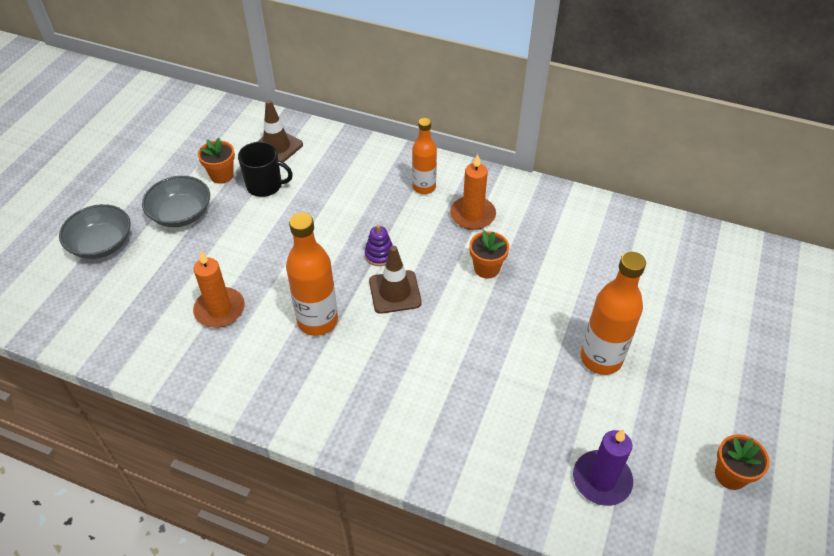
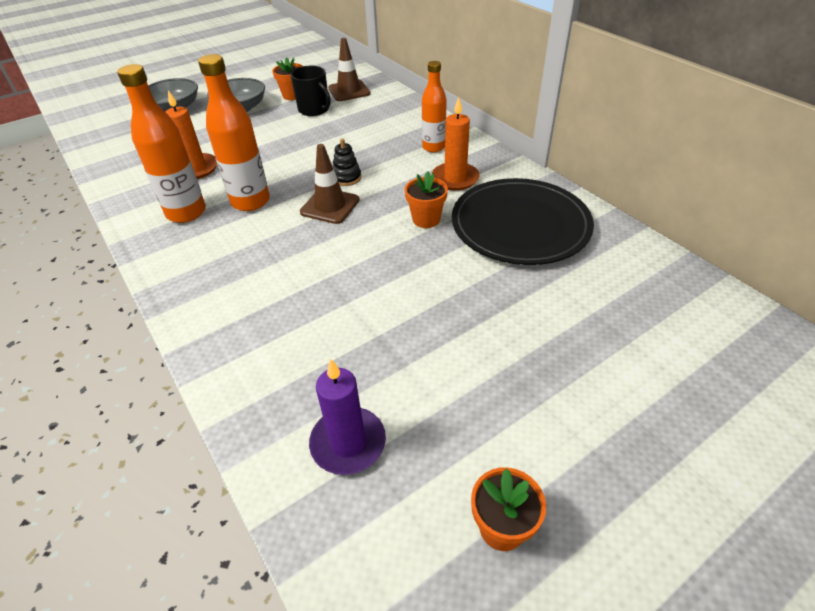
camera: 35 degrees right, 5 degrees down
(379, 255) = (347, 178): purple stacking toy -> black stacking toy
(561, 241) = (520, 225): none -> black plate
(601, 358) = (462, 335): orange bottle -> orange bottle (186, 213)

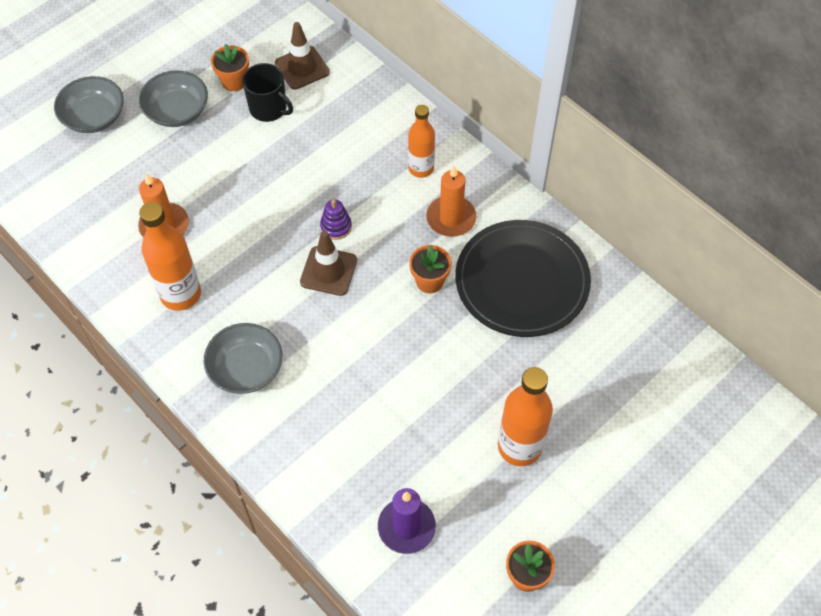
camera: 10 degrees left, 15 degrees up
(221, 271) = (246, 368): none -> grey bowl
(250, 201) = (243, 272): orange bottle -> orange bottle (519, 447)
(347, 178) = (336, 226): black stacking toy -> purple stacking toy

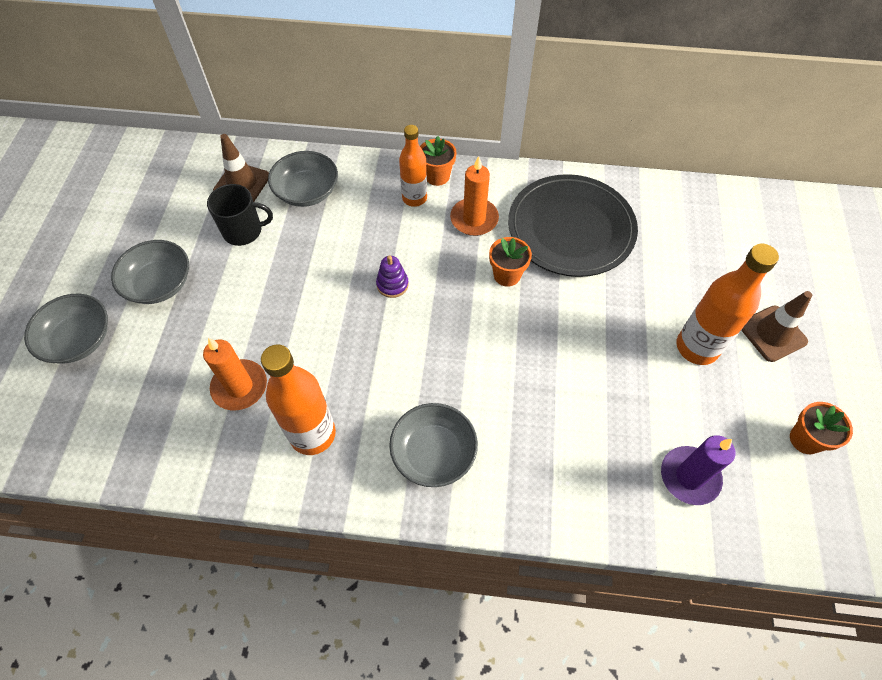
camera: 40 degrees left, 0 degrees up
(234, 81) = (191, 229): orange flower pot -> orange flower pot (437, 176)
(328, 271) = (421, 323): brown traffic cone -> brown traffic cone (772, 333)
(343, 107) = (307, 191): none -> grey bowl

